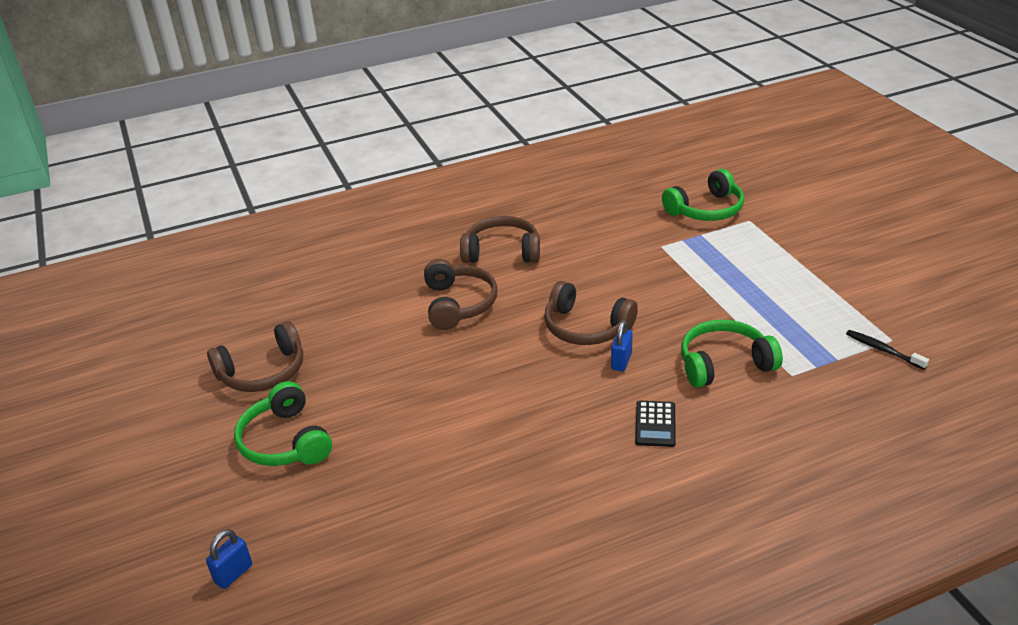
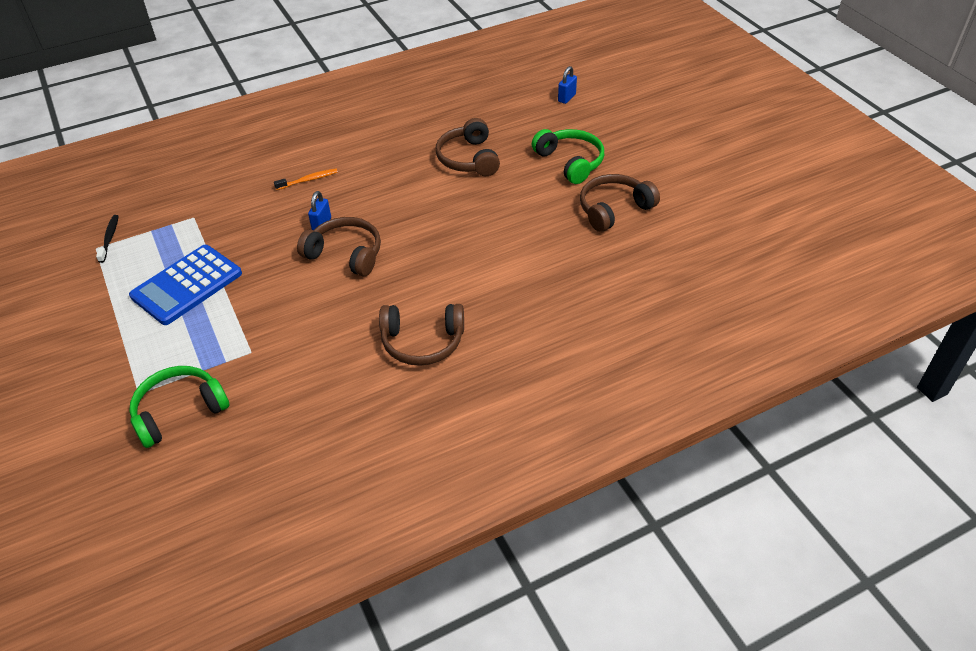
camera: 175 degrees right, 10 degrees up
(458, 304) = (461, 276): brown headphones -> brown headphones (469, 159)
(655, 424) = (308, 180): black calculator -> orange toothbrush
(724, 364) = (241, 224): green headphones -> none
(754, 300) = (187, 285): none -> blue calculator
(883, 350) = (109, 238): black toothbrush -> black toothbrush turned 135 degrees counterclockwise

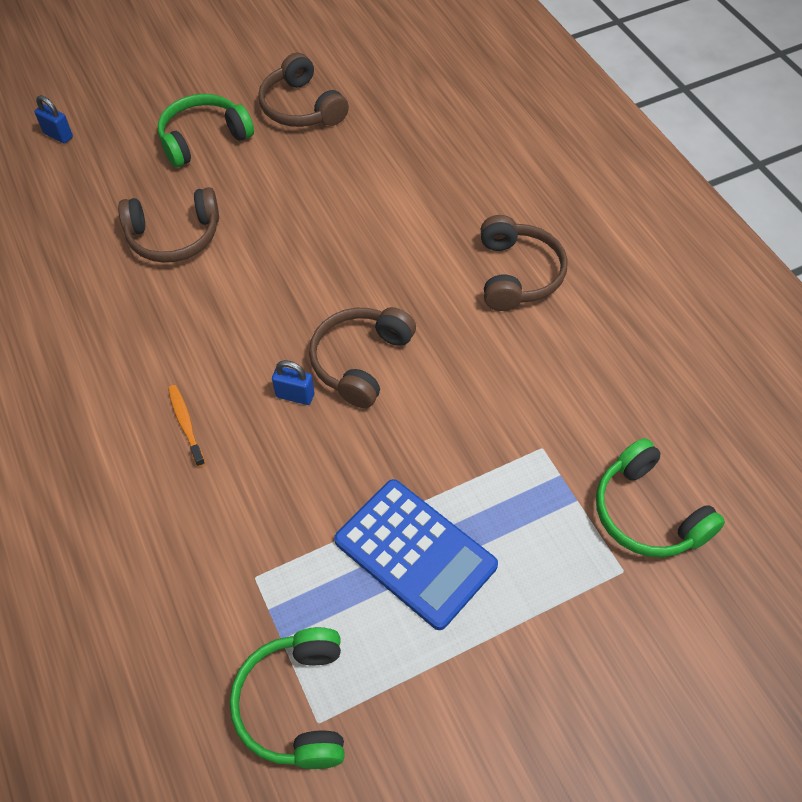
camera: 90 degrees left, 10 degrees up
(109, 238) = (296, 705): black toothbrush -> green headphones

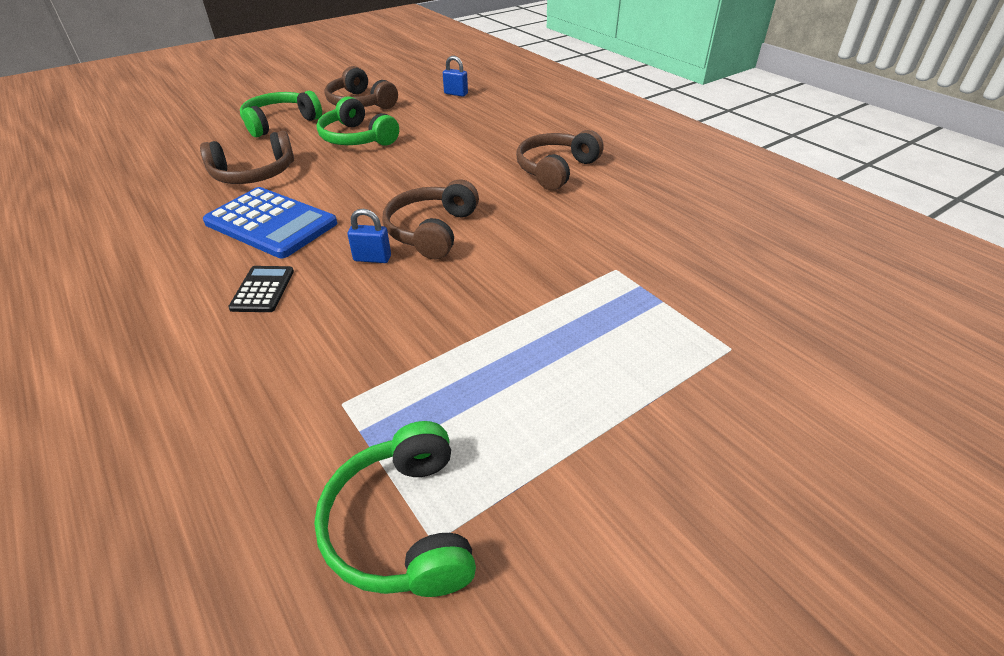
camera: 10 degrees left, 15 degrees down
(58, 135) = (154, 130): blue padlock -> blue padlock (456, 94)
(186, 425) = (262, 289): orange toothbrush -> black calculator
(415, 553) = (515, 360): blue calculator -> blue calculator (271, 223)
(517, 274) = (556, 170): brown headphones -> brown headphones turned 135 degrees counterclockwise
(648, 513) = (733, 302): green headphones -> green headphones (357, 138)

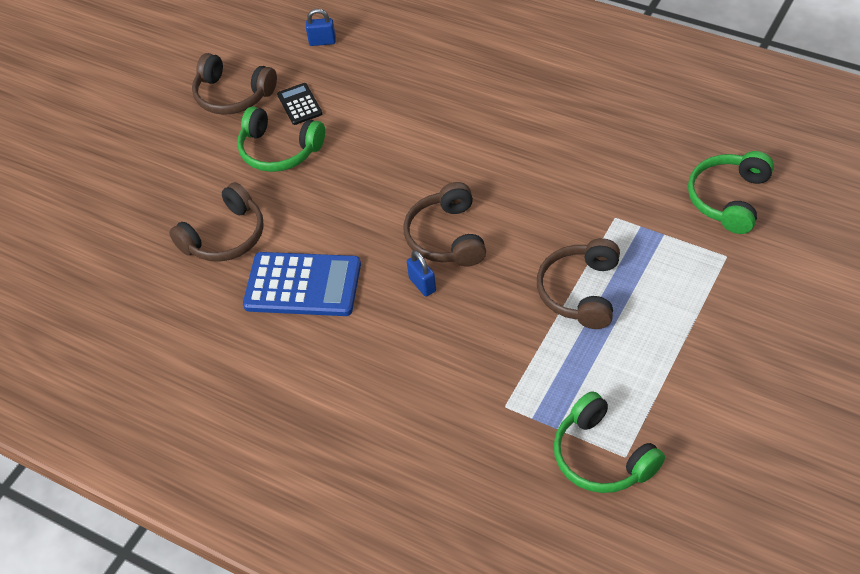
camera: 20 degrees left, 10 degrees up
(262, 289) = (363, 349): black calculator -> black calculator (299, 104)
(280, 123) = (177, 158): green headphones -> green headphones (729, 199)
(372, 258) = (422, 285): blue padlock -> blue padlock turned 75 degrees clockwise
(556, 170) = (500, 121): brown headphones -> brown headphones (581, 292)

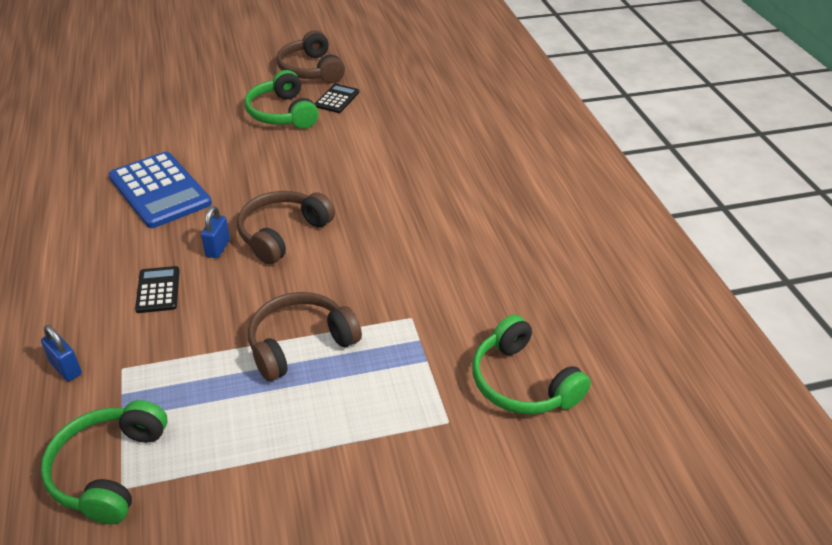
camera: 40 degrees right, 10 degrees down
(225, 236) = (174, 133): brown headphones -> none
(322, 42) = (409, 77): blue padlock -> blue padlock (66, 368)
(436, 345) = (158, 290): none -> black calculator
(729, 199) = (522, 382): green headphones -> green headphones turned 105 degrees counterclockwise

